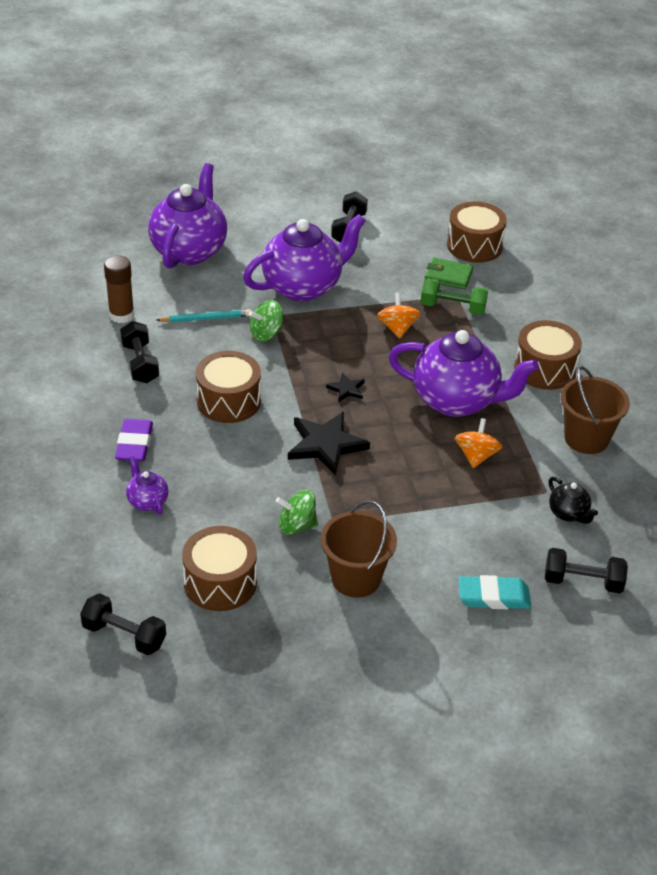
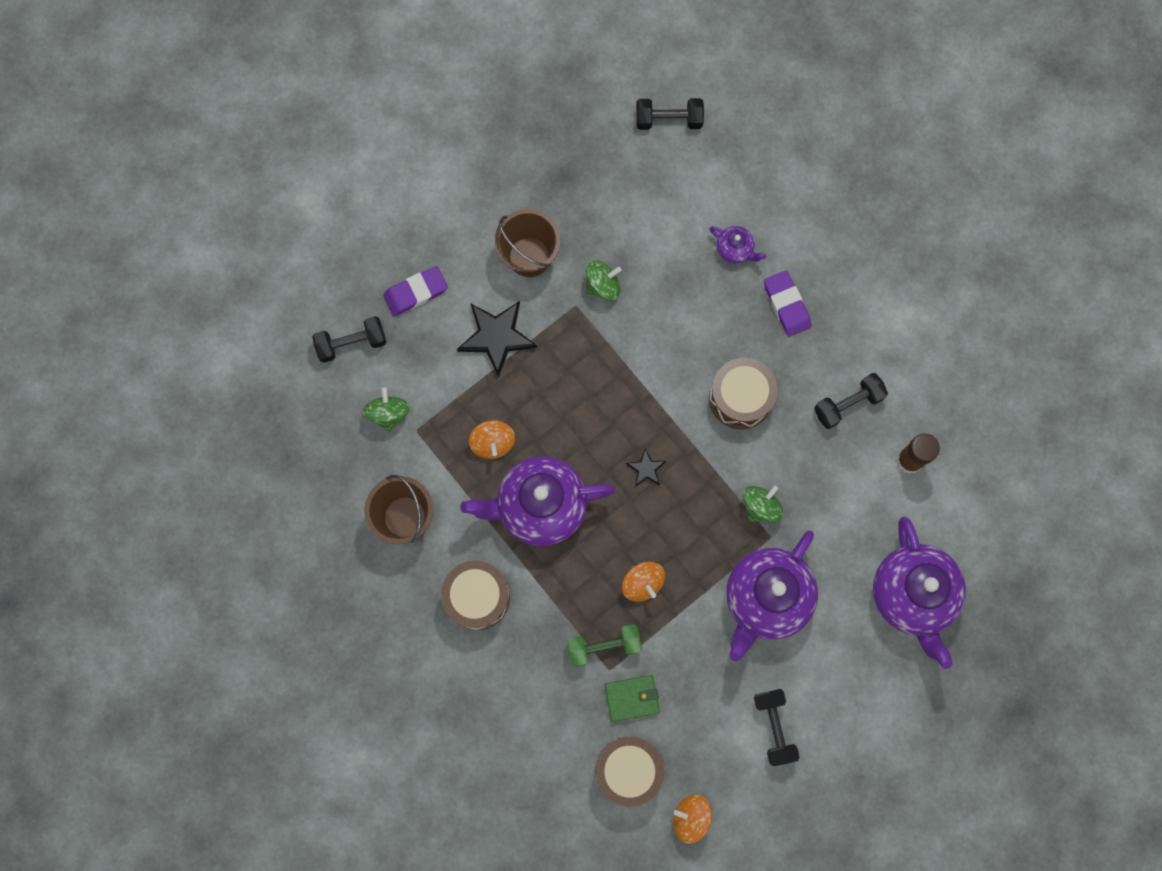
camera: 155 degrees right, 35 degrees up
(140, 363) = (848, 404): black dumbbell -> black dumbbell turned 75 degrees counterclockwise
(206, 318) = (829, 498): turquoise pencil -> none
(220, 582) = (629, 200): brown drum -> none
(325, 445) = (627, 388): black star -> black star (496, 337)
(442, 212) = (691, 817): none -> orange spinning top
(493, 596) = (416, 292): turquoise eraser -> purple eraser
(568, 514) = (388, 413): black teapot -> green spinning top

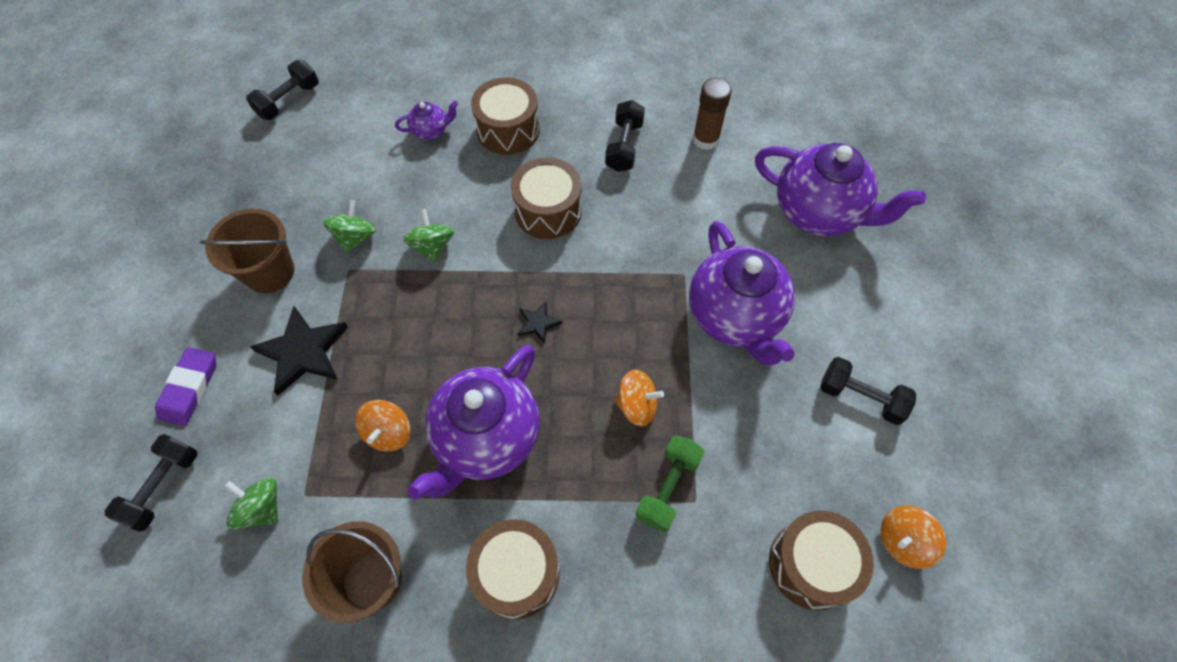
camera: 50 degrees left, 15 degrees down
(493, 443) = (388, 433): orange spinning top -> orange spinning top turned 75 degrees clockwise
(631, 698) = (740, 502): green wallet -> none
(760, 506) = (651, 262): green spinning top -> green spinning top (432, 246)
(786, 305) = (508, 130): purple eraser -> brown drum

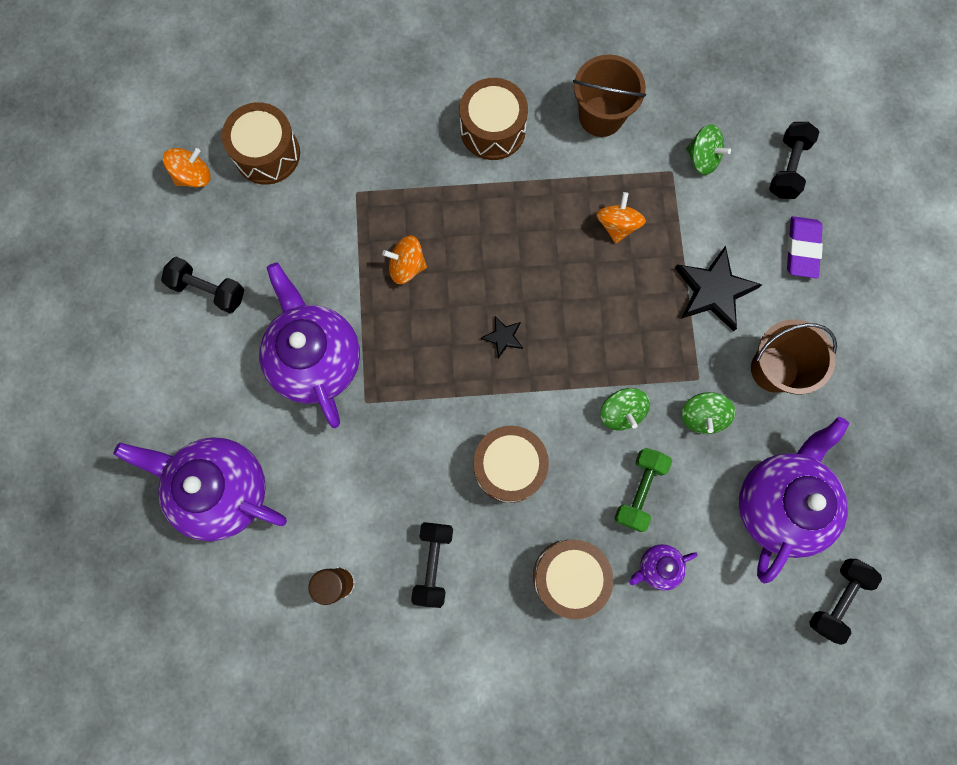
camera: 175 degrees right, 15 degrees up
(486, 438) = (533, 227): purple teapot -> purple teapot (779, 503)
(668, 487) = (378, 200): green dumbbell -> green dumbbell (639, 491)

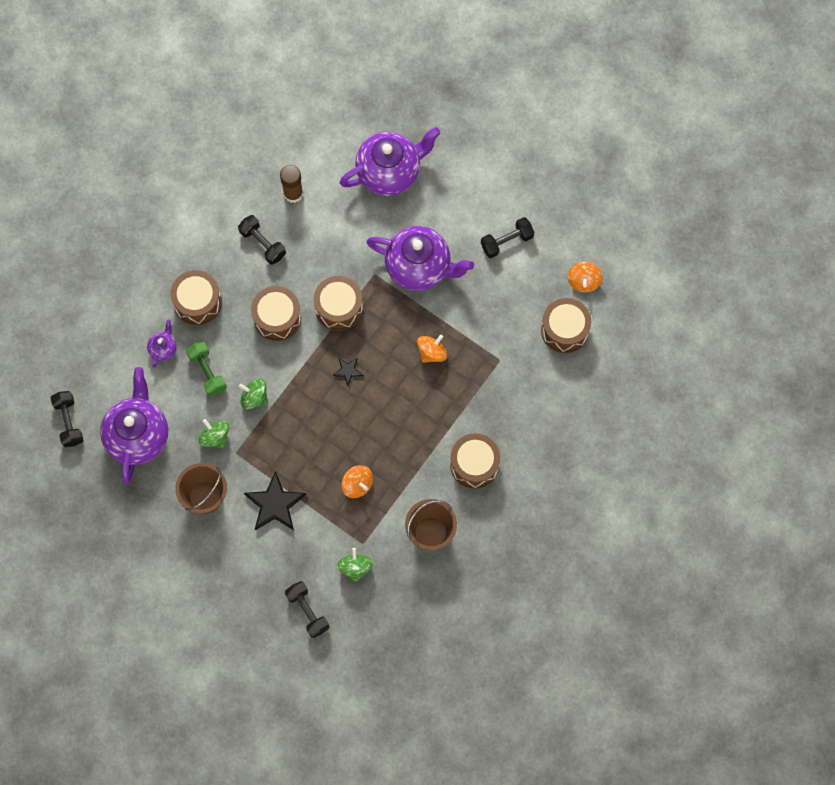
camera: 130 degrees right, 5 degrees down
(439, 408) = (338, 308): none -> brown drum
(702, 158) = (355, 567): green spinning top -> green spinning top turned 105 degrees clockwise
(779, 503) = (138, 436): purple teapot -> purple teapot turned 150 degrees counterclockwise
(802, 249) = (255, 574): purple eraser -> none

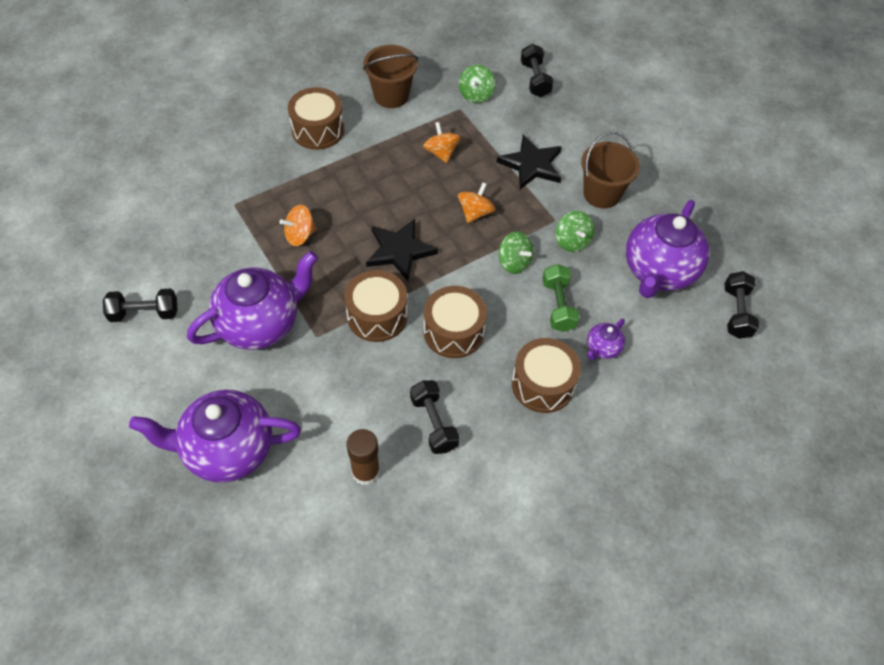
camera: 160 degrees left, 15 degrees down
(348, 371) = (399, 251): black star -> black star, size x2.01
(419, 267) = (260, 324): purple teapot -> purple teapot turned 105 degrees clockwise
(564, 330) = (149, 206): brown drum -> none
(584, 281) = (93, 242): orange spinning top -> orange spinning top (475, 212)

